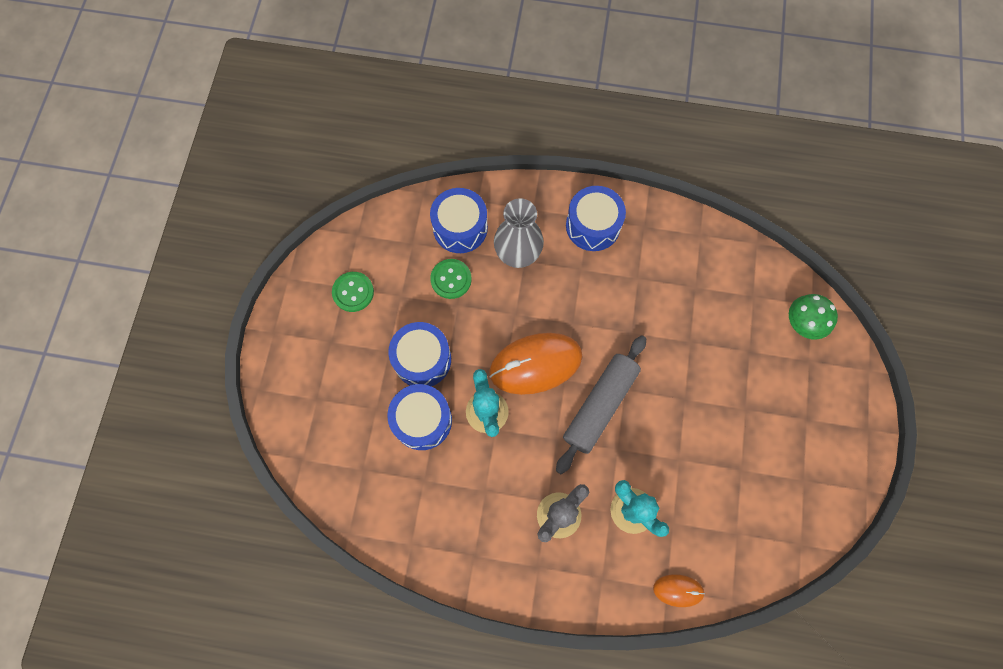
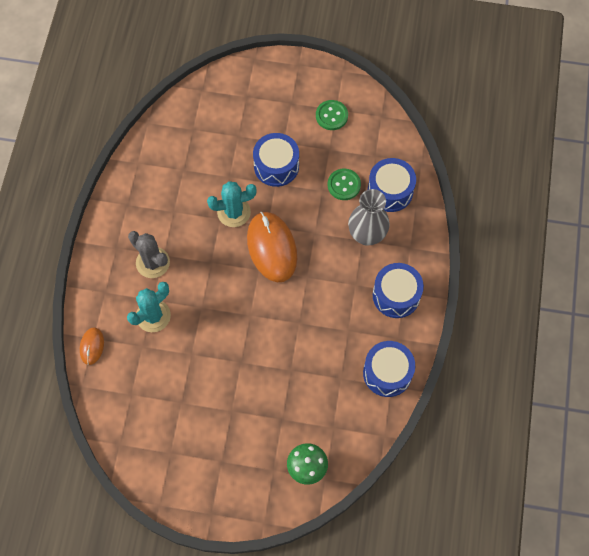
camera: 90 degrees right, 5 degrees down
(422, 420) = (228, 167): blue drum -> blue drum (387, 373)
(600, 405) = (237, 295): grey rolling pin -> none

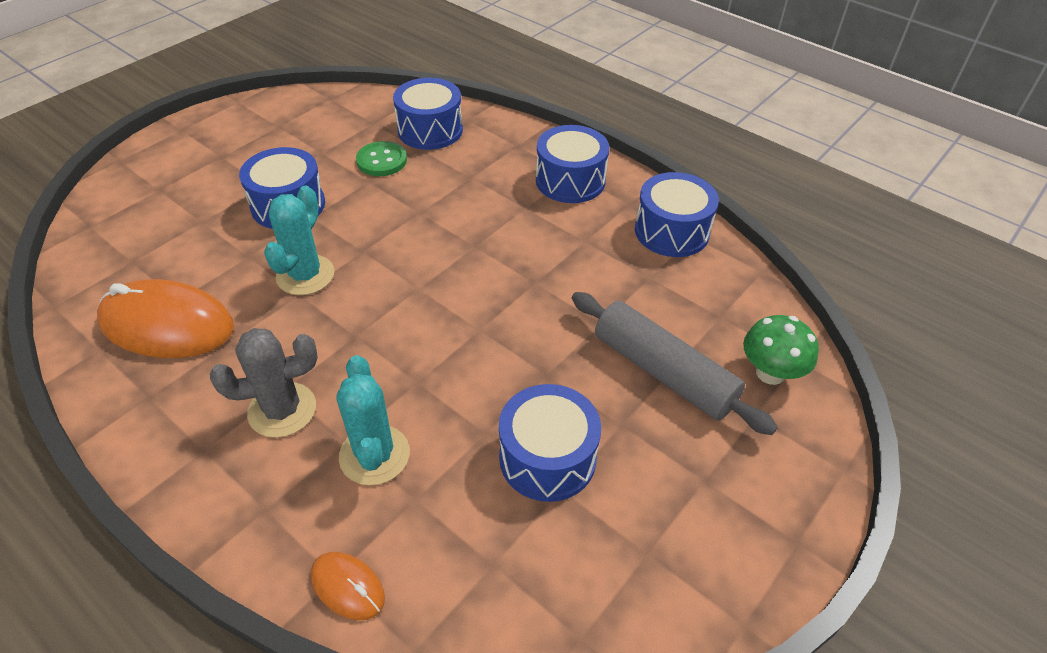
camera: 60 degrees left, 20 degrees down
(194, 388) = (547, 458): none -> blue drum
(272, 248) = (399, 260): orange mouse -> orange mouse (167, 325)
(275, 415) = (663, 372): none -> grey rolling pin
(331, 116) = (281, 132): green button -> none
(367, 235) = (467, 170): grey vase -> none

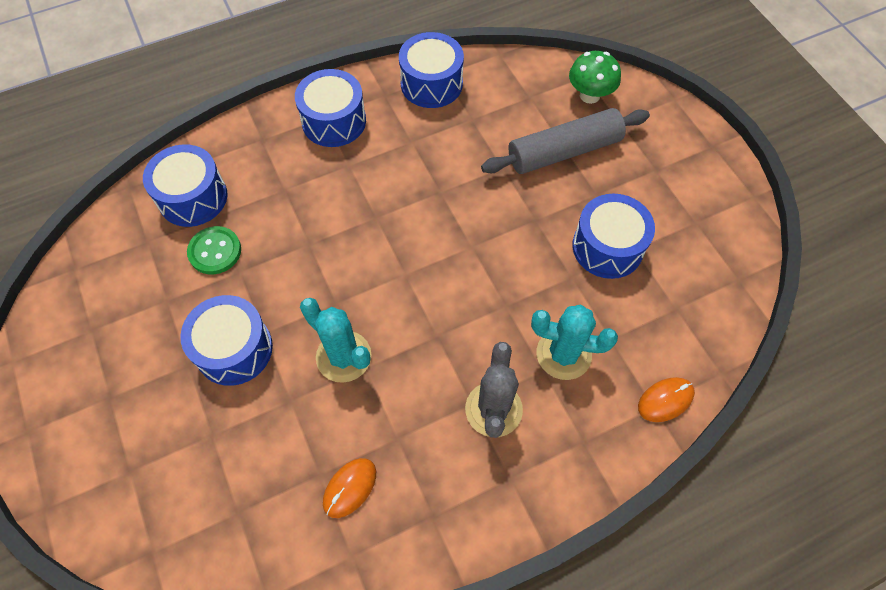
camera: 65 degrees left, 15 degrees up
(167, 325) = (350, 488): orange mouse -> orange mouse, size x0.49

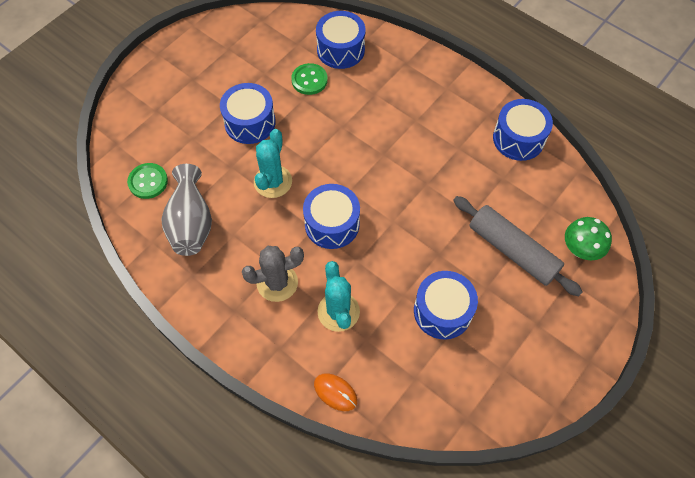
camera: 65 degrees right, 0 degrees up
(247, 526) = (148, 182): none -> green button
(334, 121) = (446, 95): blue drum -> blue drum (332, 224)
(350, 488) = (191, 223): orange mouse -> grey vase

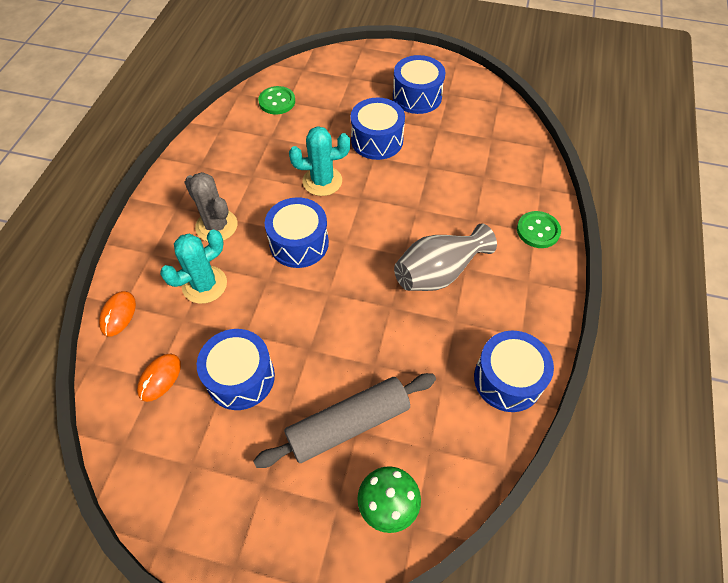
camera: 65 degrees right, 5 degrees down
(191, 223) = (250, 144): grey vase -> grey vase (439, 272)
(309, 80) = (454, 163): green button -> green button (538, 231)
(340, 50) = (509, 172): blue drum -> blue drum (417, 96)
(416, 373) = (160, 378): none -> orange mouse
(512, 251) = (348, 424): grey rolling pin -> grey rolling pin turned 45 degrees clockwise

